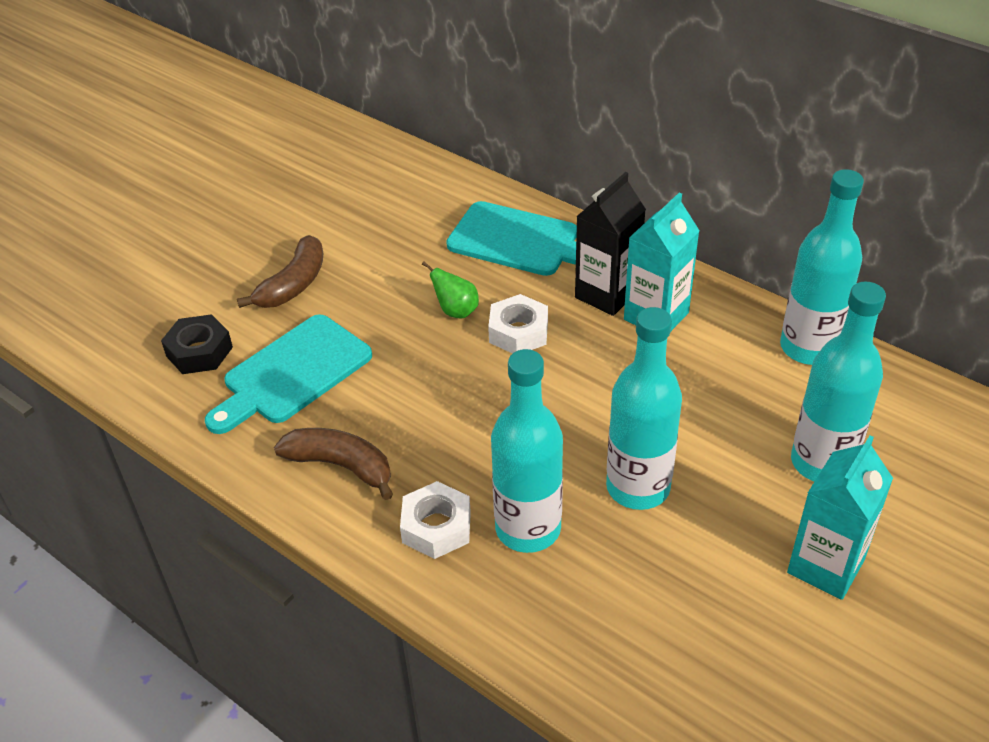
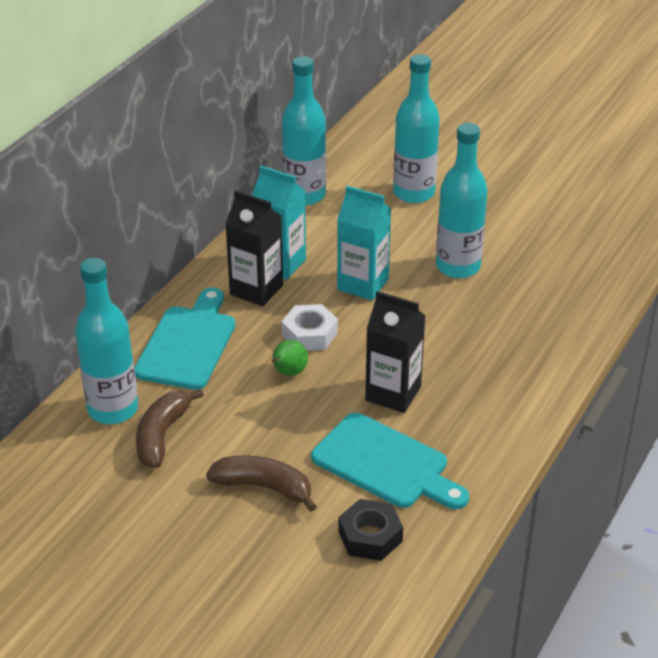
camera: 100 degrees left, 5 degrees down
(341, 466) = (481, 415): brown banana -> brown banana (162, 435)
(399, 391) = (393, 394): none -> black carton
(436, 527) = (523, 356): white nut -> none
(528, 529) = (510, 313): turquoise bottle -> turquoise bottle (113, 409)
(825, 566) = (497, 194): turquoise carton -> turquoise carton (363, 284)

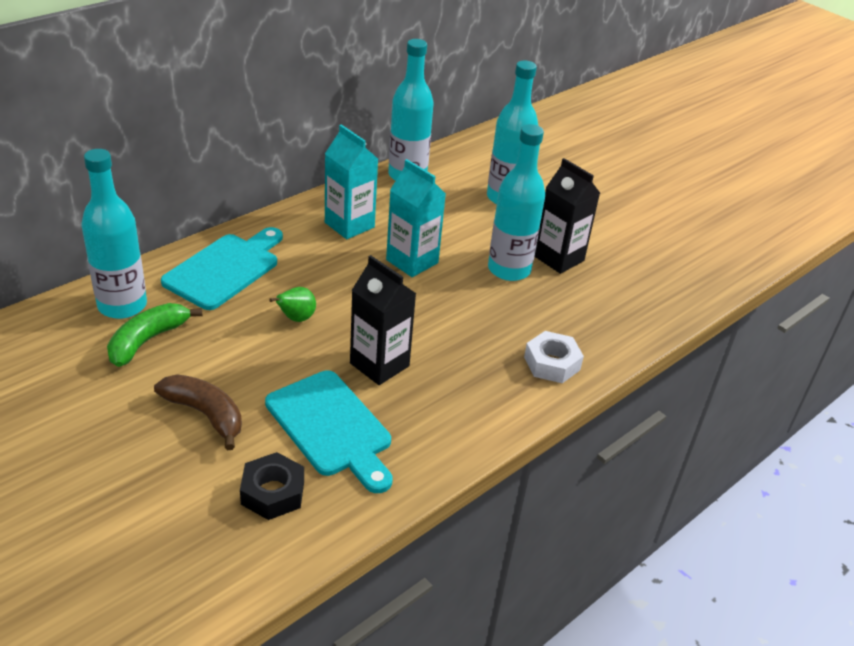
camera: 15 degrees right, 0 degrees up
(162, 435) = (147, 340): brown banana -> green banana
(256, 290) = (314, 241): black carton -> black carton (558, 258)
(309, 334) = (337, 290): white nut -> white nut (551, 363)

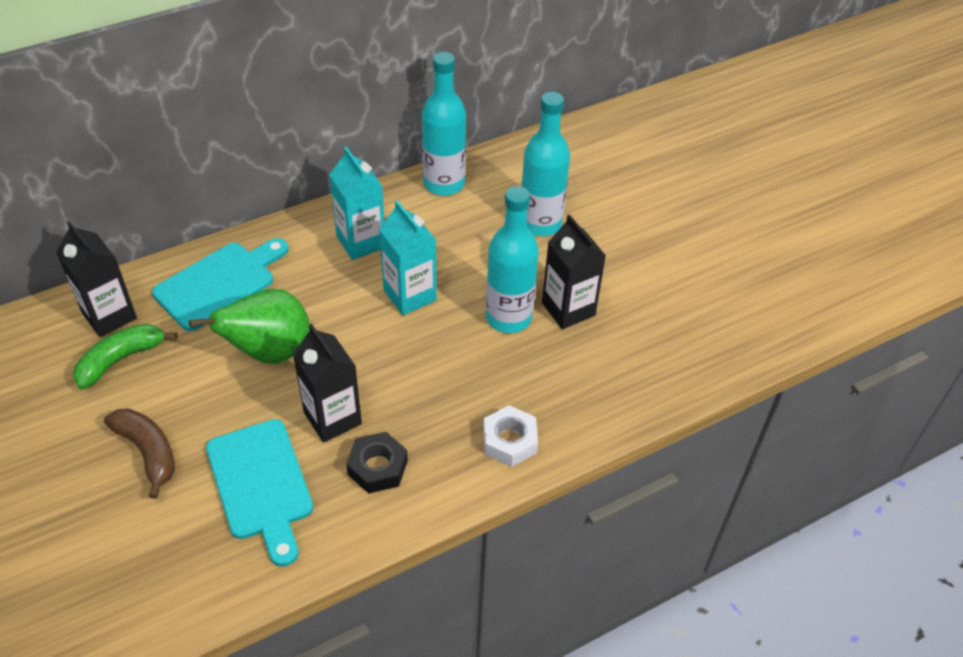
camera: 15 degrees right, 10 degrees up
(122, 305) = (109, 316): turquoise bottle -> black carton
(273, 492) = (182, 549): black nut -> black nut (377, 467)
(296, 318) = (269, 352): green pear -> green pear, size x2.10

